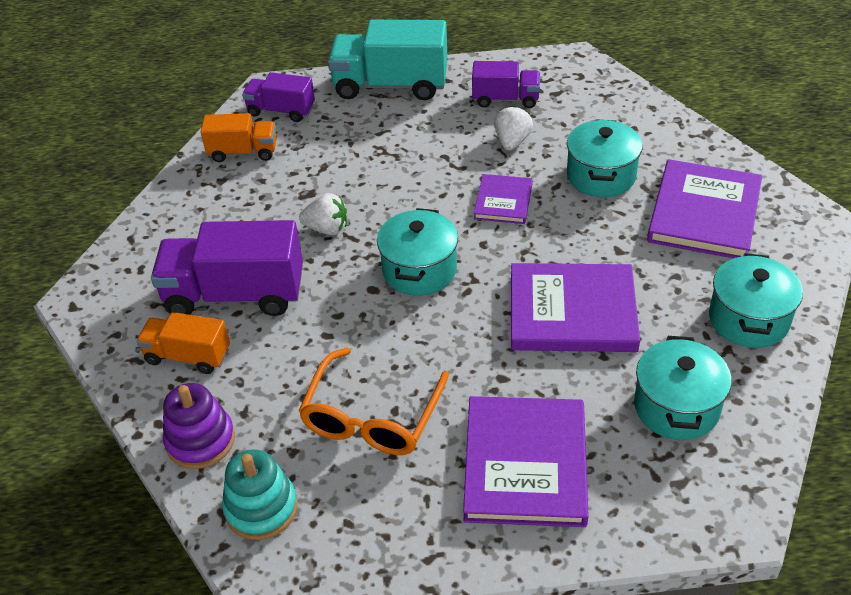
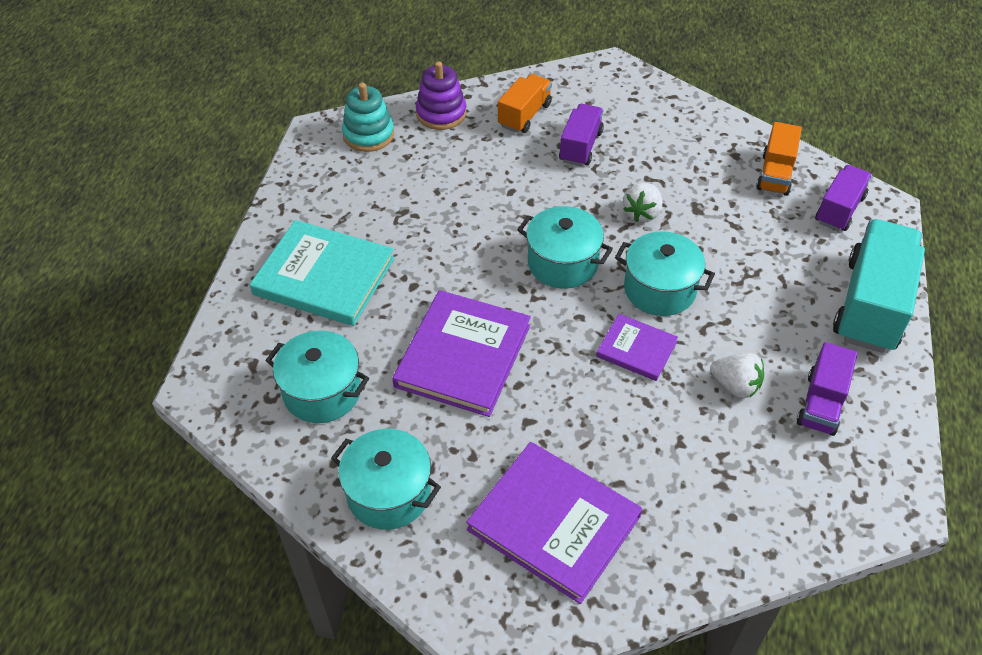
camera: 105 degrees right, 5 degrees up
(235, 294) = (580, 146): purple truck -> purple truck, size x0.57
(372, 416) = (415, 202): orange glasses -> none
(525, 464) = (324, 276): purple book -> turquoise book
(601, 176) = (650, 448): turquoise pot -> turquoise pot (659, 289)

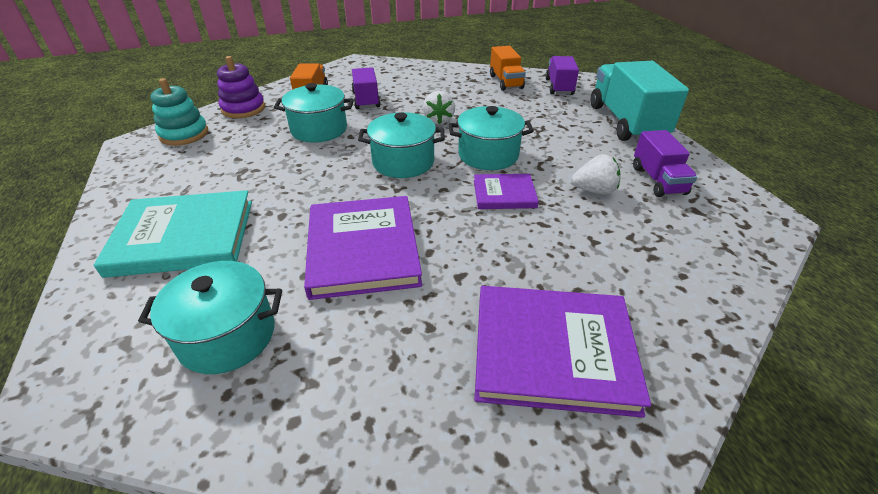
camera: 30 degrees left, 10 degrees down
(389, 493) = (363, 405): turquoise pot -> turquoise pot (319, 129)

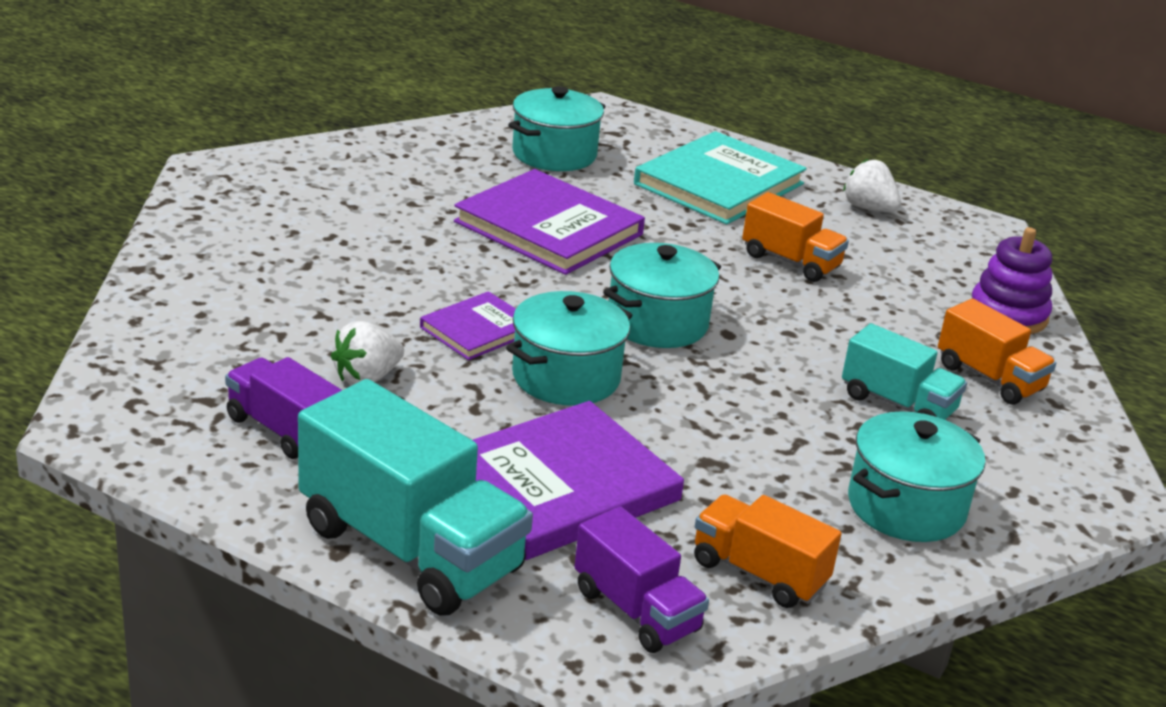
camera: 135 degrees right, 10 degrees down
(184, 134) = (971, 256): turquoise stacking toy -> none
(272, 166) = (790, 261): none -> orange truck
(319, 129) = (846, 325): turquoise pot -> turquoise pot (906, 507)
(366, 100) = (897, 404): purple truck -> turquoise truck
(438, 120) = (724, 411): white strawberry -> white strawberry (868, 208)
(553, 351) = (296, 220): purple book -> purple book (558, 486)

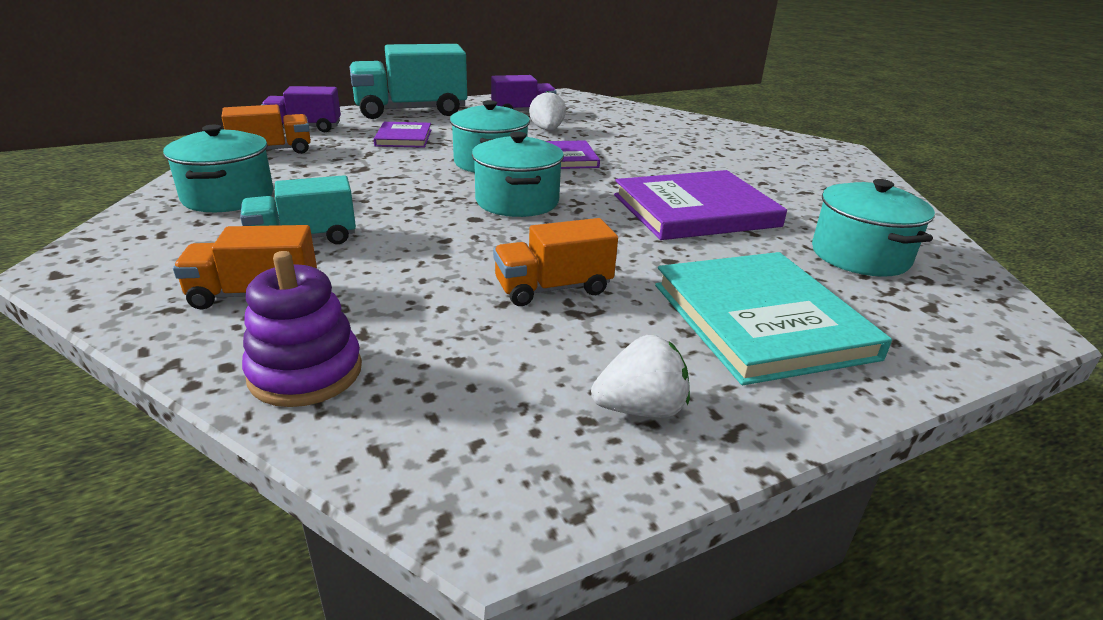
camera: 125 degrees right, 0 degrees up
(558, 486) = (404, 138): purple book -> purple book, size x0.55

